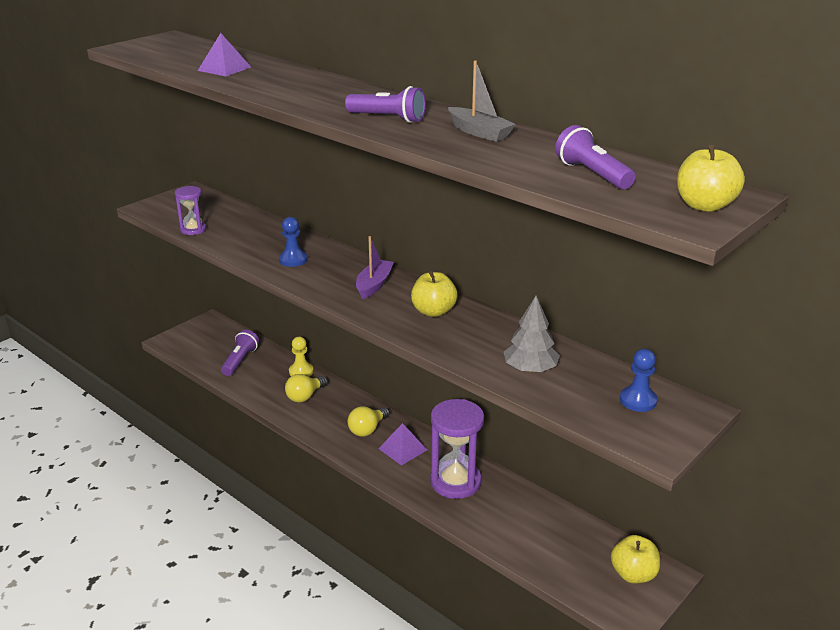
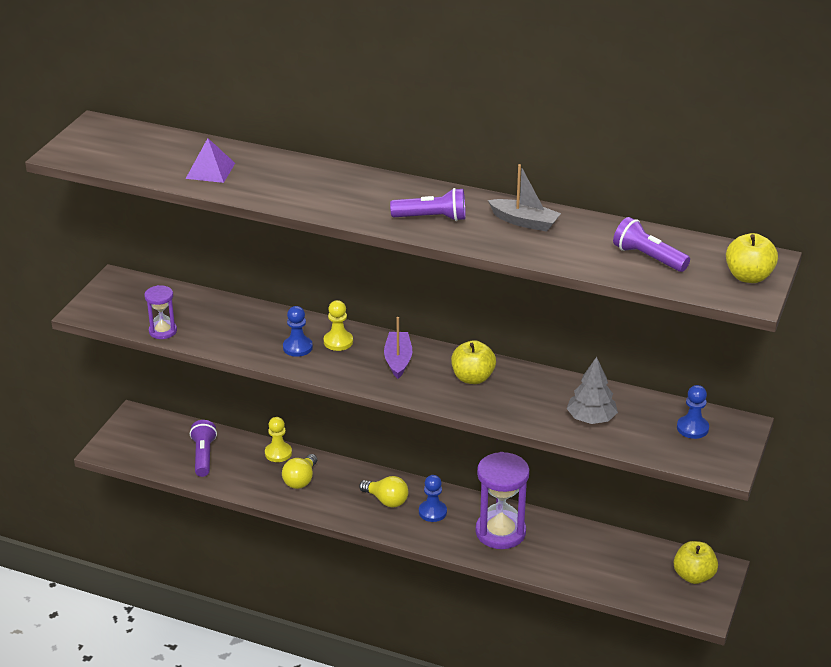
camera: 20 degrees left, 5 degrees up
(332, 262) = (338, 342): none -> yellow pawn
(367, 429) = (386, 500): yellow light bulb -> yellow light bulb turned 75 degrees counterclockwise
(402, 449) = (432, 512): purple pyramid -> blue pawn

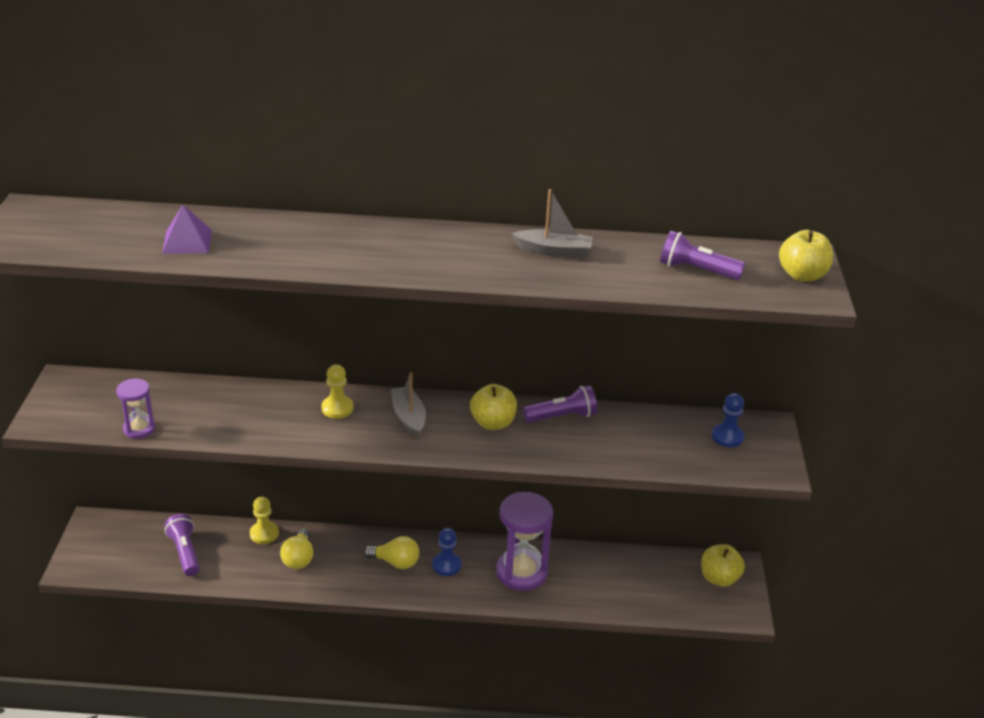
camera: 20 degrees left, 0 degrees up
(297, 347) = (297, 422): blue pawn -> none
(398, 360) = (408, 417): purple boat -> grey boat
(432, 218) = (457, 260): purple flashlight -> purple flashlight (562, 417)
(591, 419) = (628, 445): grey tree -> none

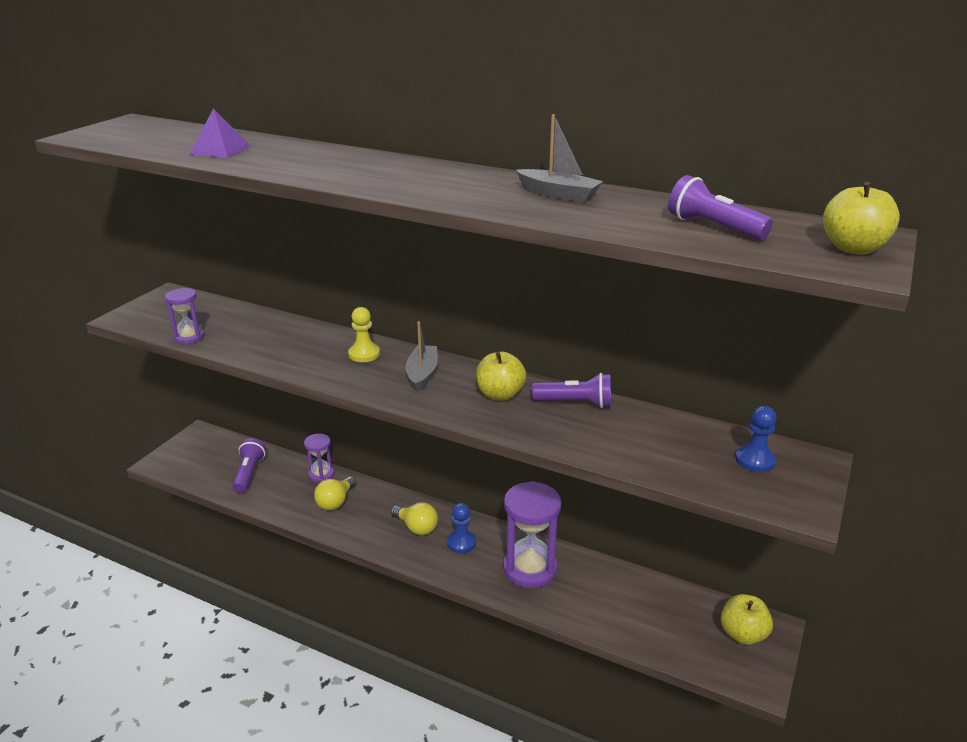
camera: 25 degrees right, 5 degrees down
(264, 534) = (321, 475): yellow pawn -> purple hourglass

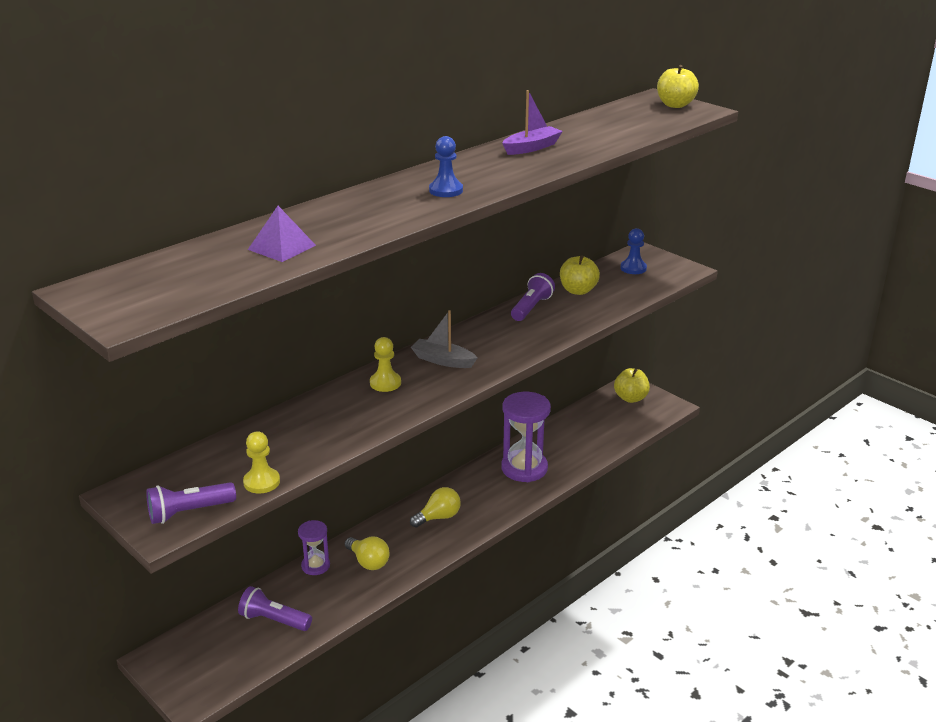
camera: 70 degrees left, 0 degrees up
(189, 337) = (261, 482): purple hourglass -> yellow pawn
(461, 542) = (473, 496): blue pawn -> blue pawn (446, 190)
(500, 394) = (499, 333): yellow apple -> yellow apple (578, 291)
(558, 194) = (531, 148): grey boat -> purple boat
(713, 227) = (624, 124): purple flashlight -> purple flashlight (189, 512)

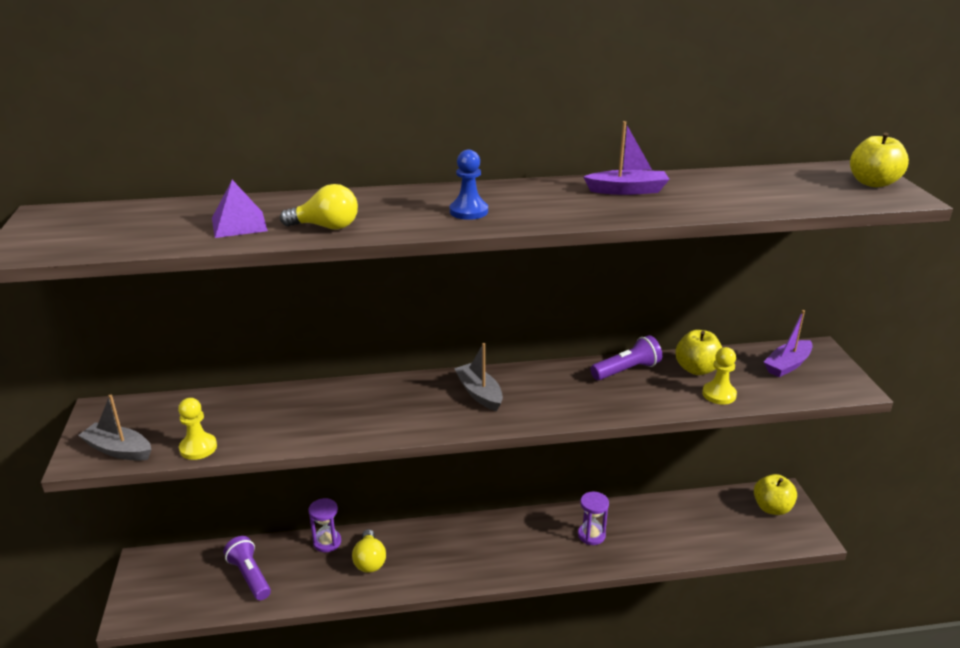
camera: 35 degrees right, 0 degrees up
(189, 512) = (118, 450): purple flashlight -> grey boat
(385, 383) = (404, 395): yellow pawn -> yellow pawn (719, 394)
(438, 517) = (467, 547): yellow light bulb -> yellow light bulb (326, 227)
(524, 468) = (591, 535): purple hourglass -> purple hourglass, size x0.54
(633, 268) = (787, 365): blue pawn -> purple boat

